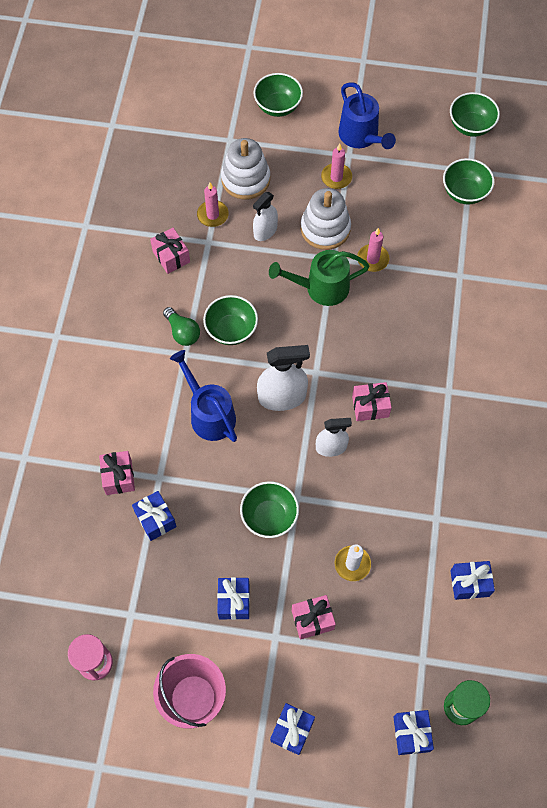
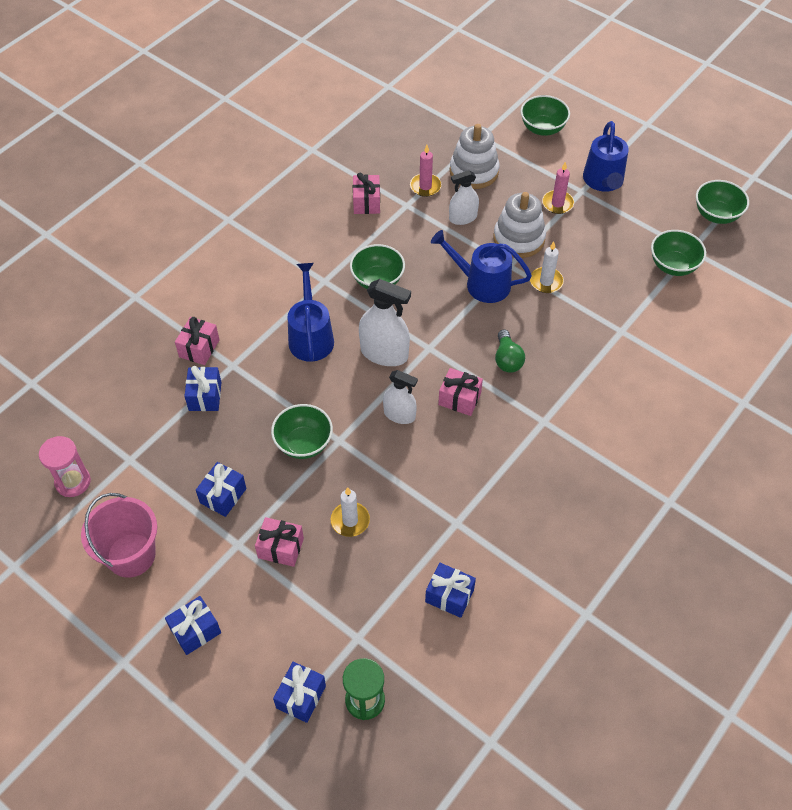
camera: 30 degrees right, 10 degrees down
(182, 332) = (334, 263): green light bulb -> green light bulb (507, 359)
(321, 288) = (481, 283): green watering can -> blue watering can
(372, 259) = (546, 281): pink candle -> white candle

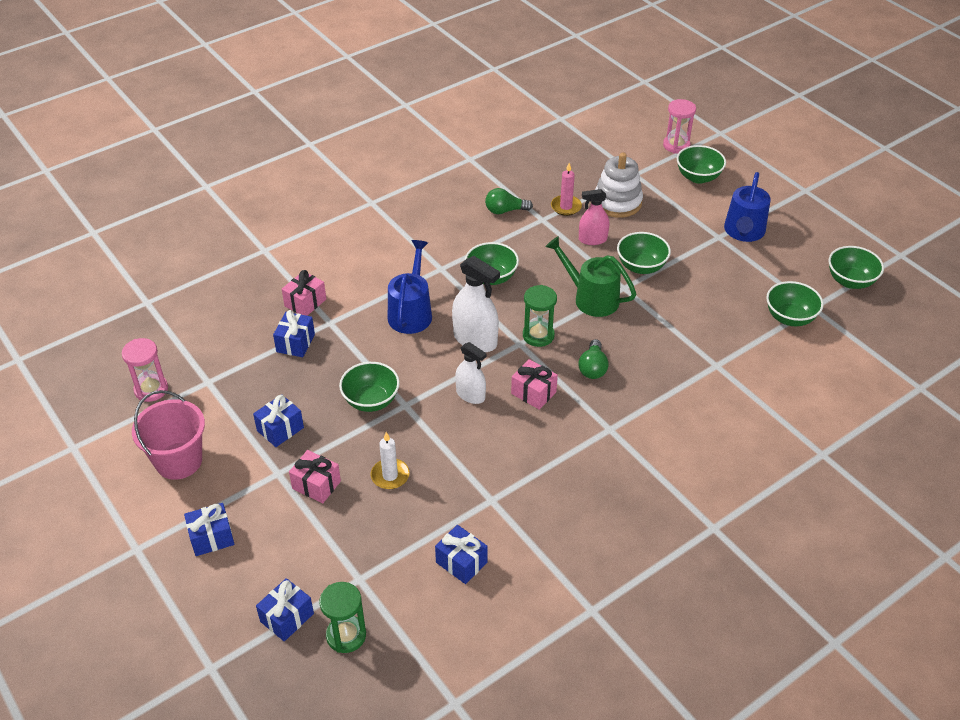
camera: 15 degrees right, 10 degrees down
(366, 202) = (505, 210): pink gift -> green light bulb
(444, 335) = (538, 335): none -> green hourglass
(463, 218) = (592, 239): white spray bottle -> pink spray bottle
(481, 283) = (591, 298): blue watering can -> green watering can
(511, 96) = (676, 145): none -> pink hourglass
(519, 239) = (641, 266): white stacking toy -> green bowl
(546, 281) = (655, 308): white candle -> none
(557, 203) = (690, 243): pink candle -> none

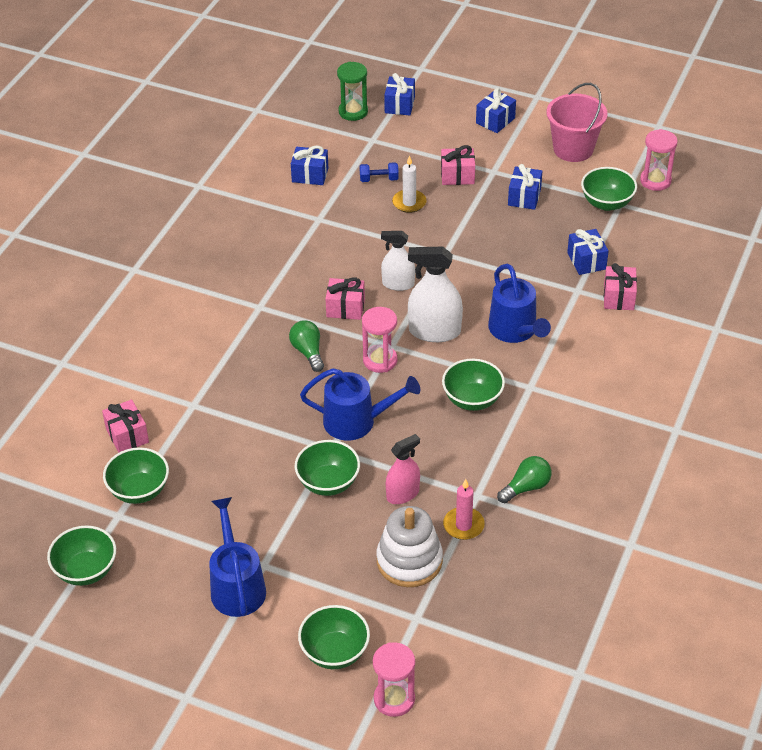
camera: 150 degrees right, 0 degrees up
(371, 401) = (475, 245): green bowl -> green bowl (607, 203)
(395, 520) = (379, 179): none -> blue dumbbell
(538, 335) = (380, 360): green hourglass -> pink hourglass
(591, 298) = (357, 421): green watering can -> blue watering can
(784, 363) = (127, 435): none -> pink gift

